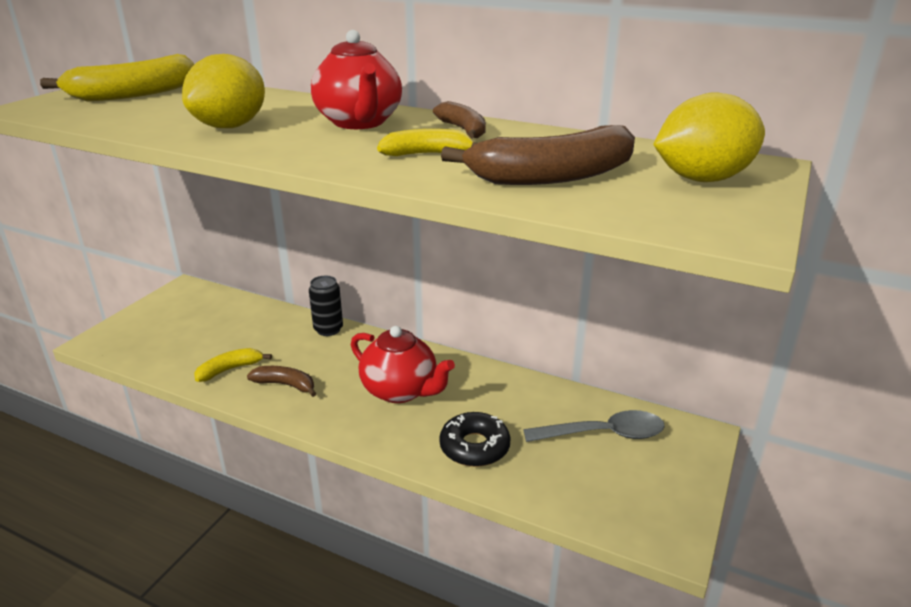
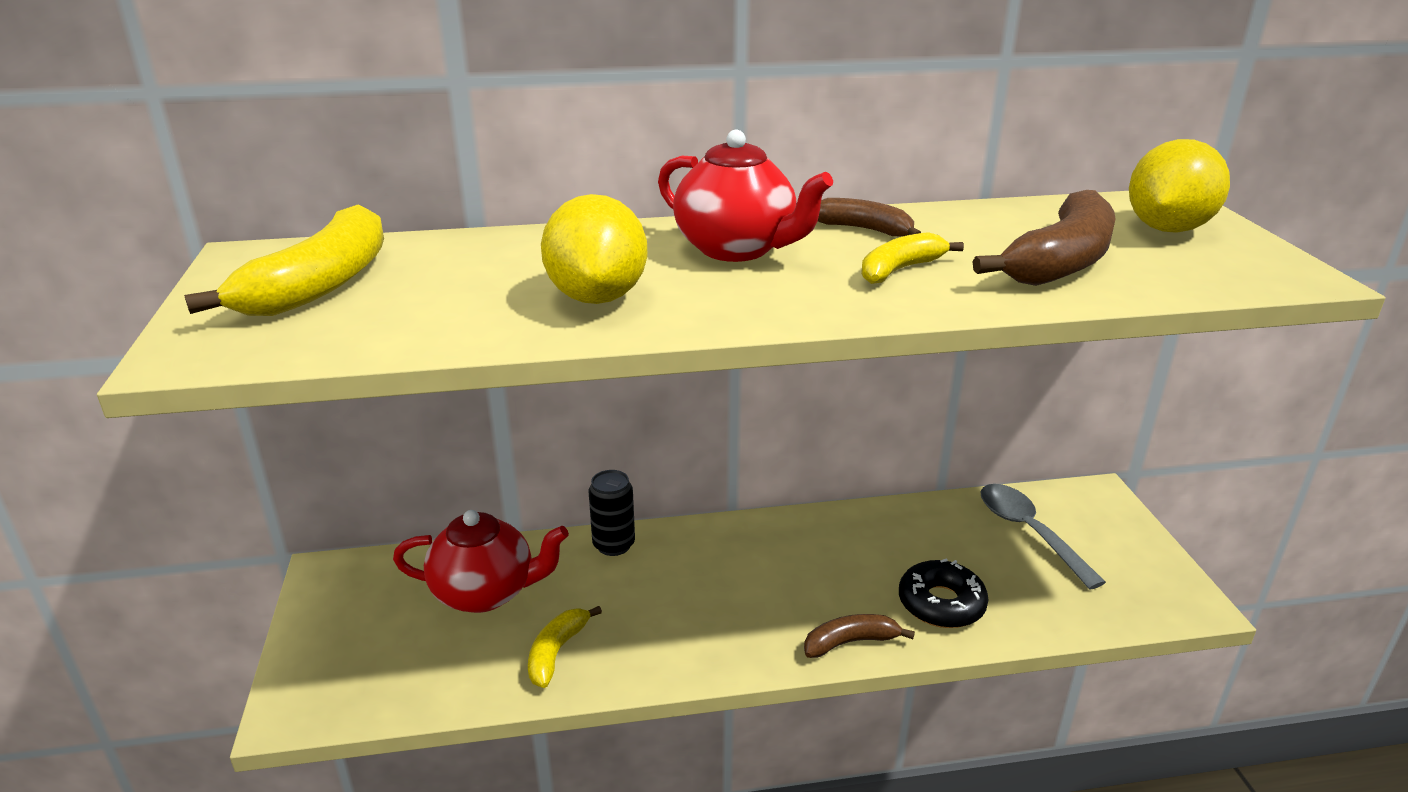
camera: 35 degrees left, 0 degrees up
(285, 385) = (655, 637): brown banana -> brown banana (850, 642)
(401, 391) = (793, 579): red teapot -> red teapot (486, 592)
(603, 434) = (1029, 532): grey spoon -> grey spoon turned 75 degrees counterclockwise

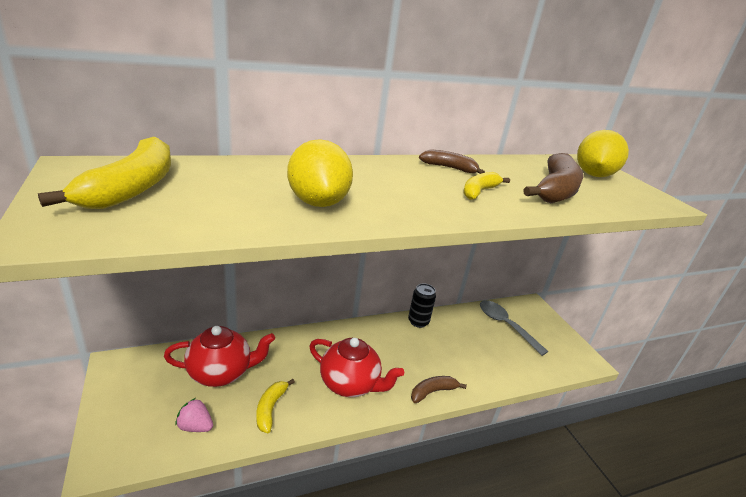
camera: 15 degrees left, 0 degrees up
(433, 671) = (195, 426): none -> pink strawberry
(613, 545) = (292, 339): black can -> black can (418, 321)
(737, 249) = (387, 176): red teapot -> red teapot (350, 384)
(941, 603) = (473, 367): black donut -> none

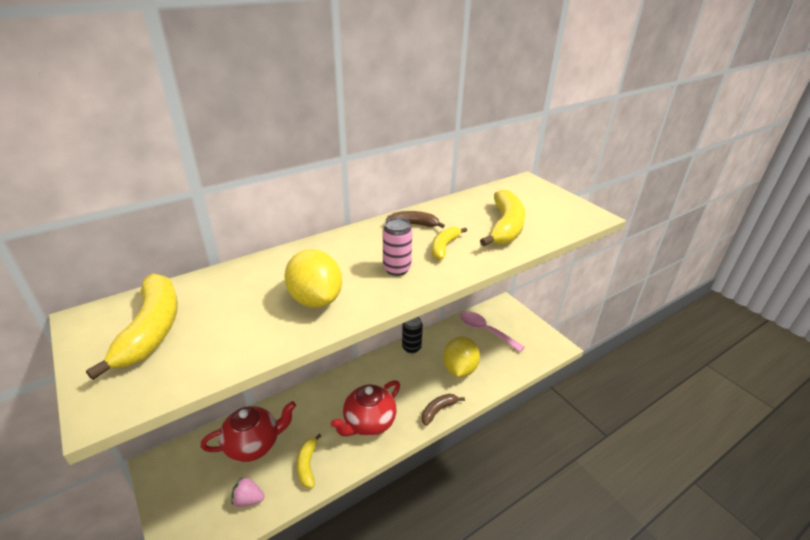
camera: 10 degrees left, 5 degrees up
(350, 384) = (368, 423): red teapot -> red teapot turned 120 degrees clockwise
(419, 197) = (397, 269): none -> pink can
(505, 325) = (486, 331): grey spoon -> pink spoon
(555, 190) = (505, 227): brown banana -> yellow banana
(593, 175) = (533, 198): yellow lemon -> yellow lemon (459, 369)

